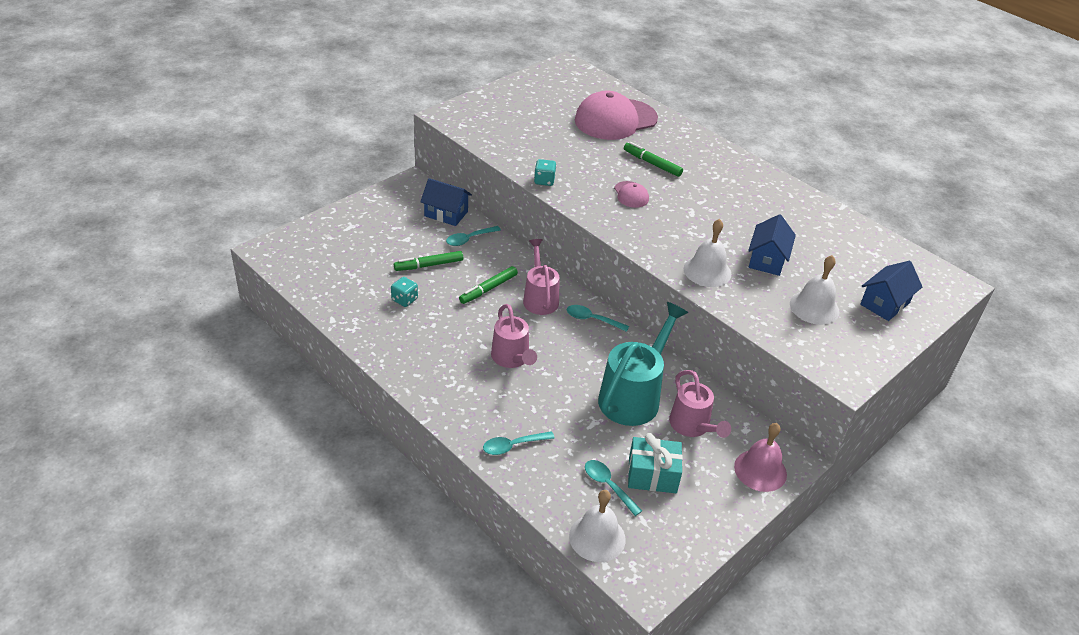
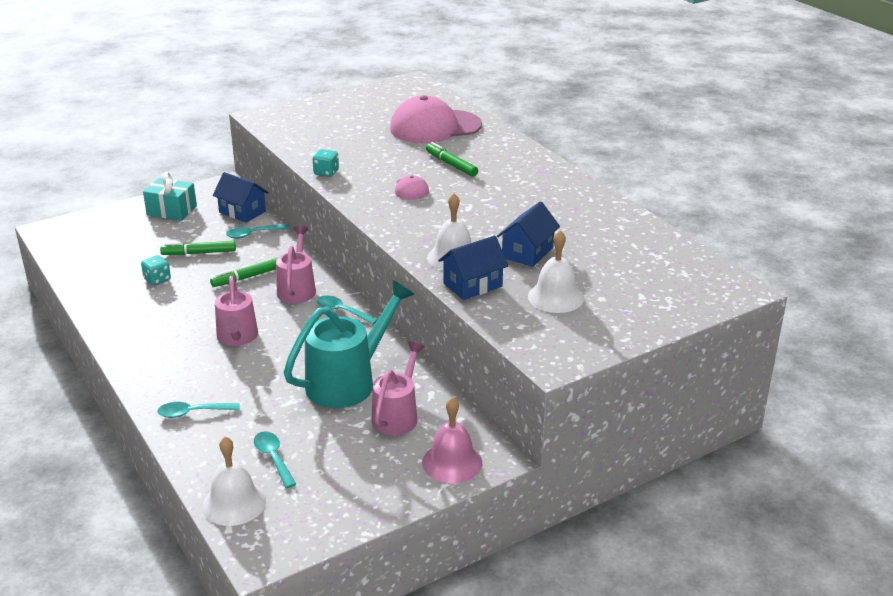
camera: 15 degrees right, 10 degrees down
(652, 475) = (327, 454): turquoise gift -> turquoise gift (172, 210)
(692, 427) = (397, 415): pink watering can -> pink watering can turned 150 degrees counterclockwise
(885, 303) = (641, 300): blue house -> blue house (472, 285)

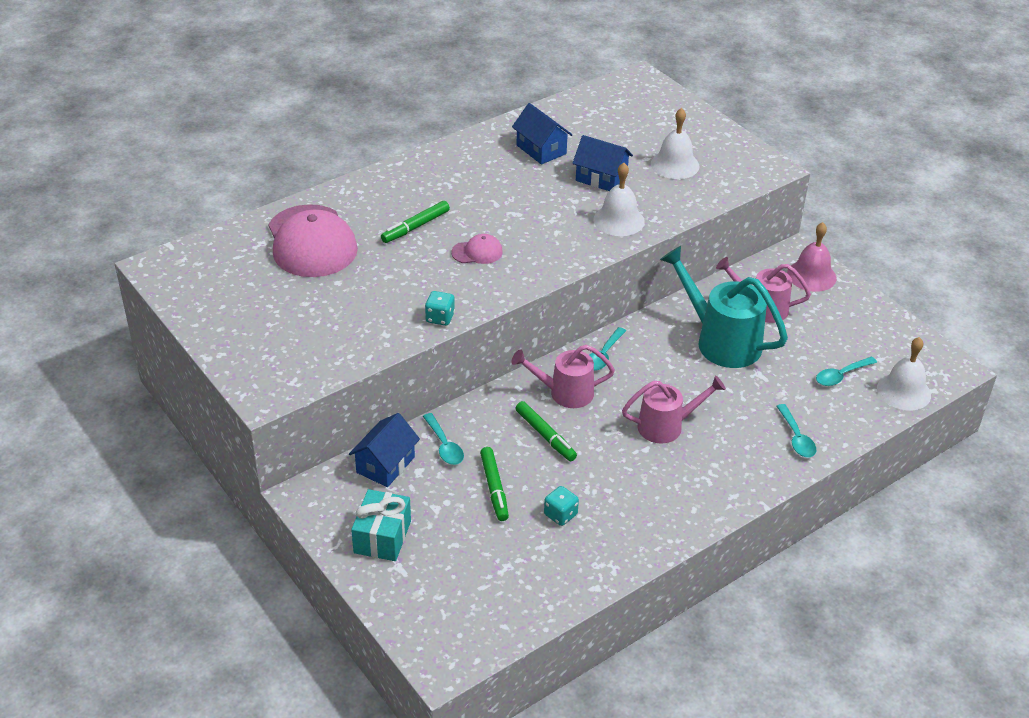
camera: 95 degrees left, 10 degrees up
(472, 285) = (666, 208): blue house -> blue house (541, 149)

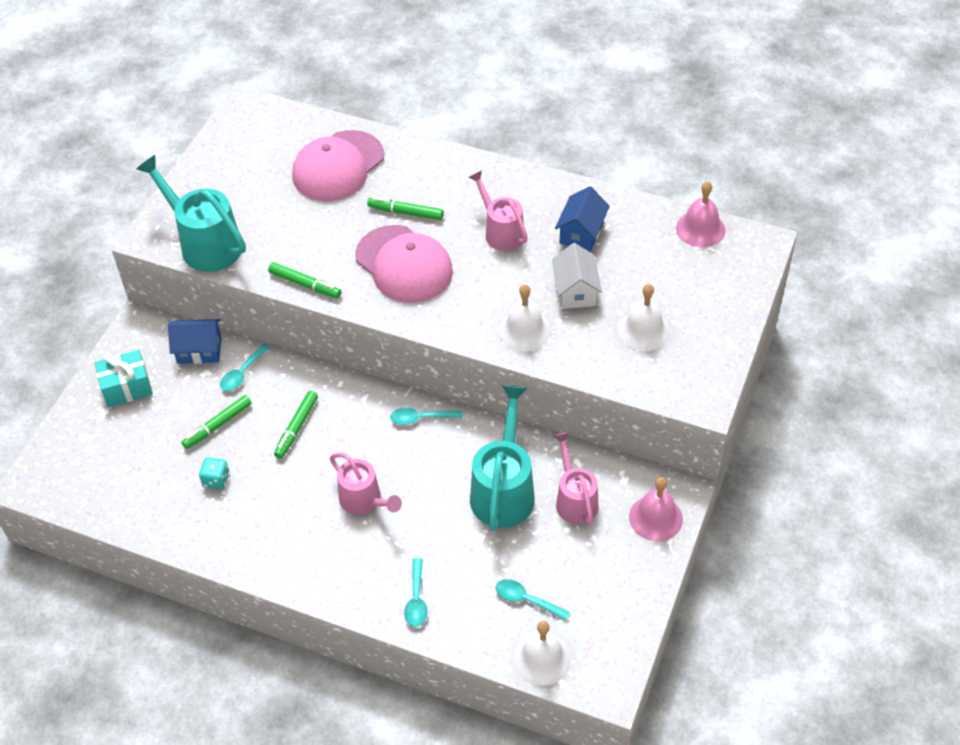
camera: 60 degrees right, 10 degrees up
(315, 361) = (204, 243): none -> turquoise watering can
(440, 318) = (305, 284): turquoise dice -> green marker
(477, 252) = (404, 264): pink cap -> pink cap, size x2.23
(564, 393) = (355, 415): pink watering can -> pink watering can (500, 231)
(597, 96) = (700, 229): none -> pink bell
(601, 178) = (575, 291): blue house -> white house
(796, 438) = (416, 599): turquoise spoon -> turquoise spoon turned 45 degrees counterclockwise

